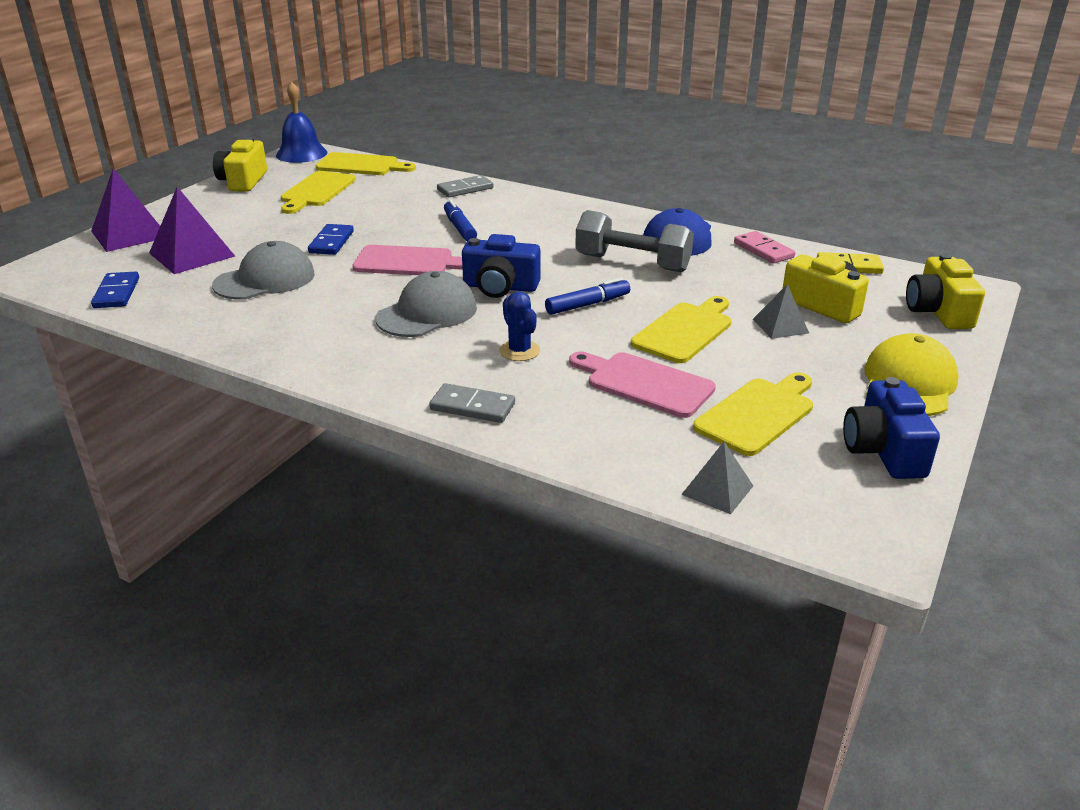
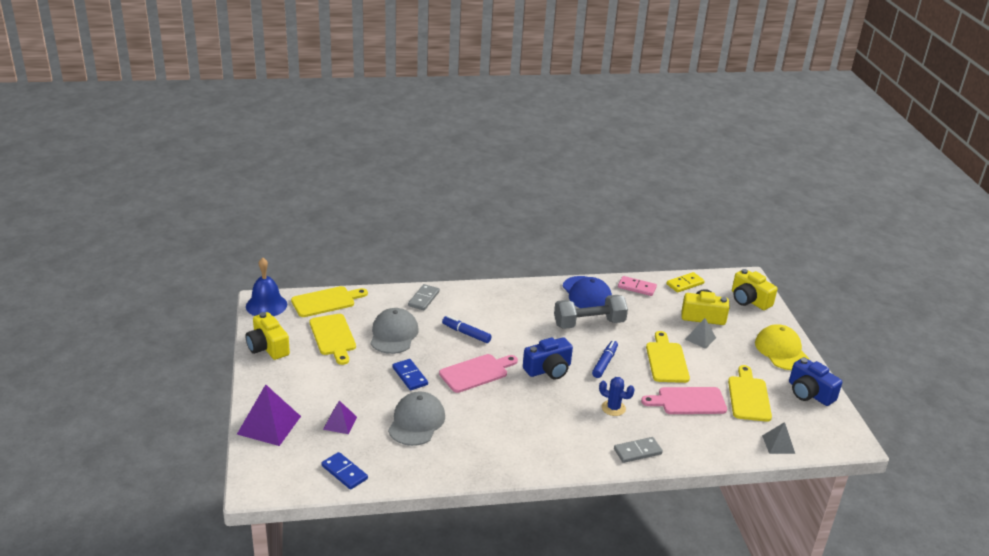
camera: 40 degrees left, 0 degrees up
(192, 254) = (340, 423): purple pyramid -> purple pyramid, size x0.57
(427, 313) = (538, 404): grey cap -> grey cap (393, 334)

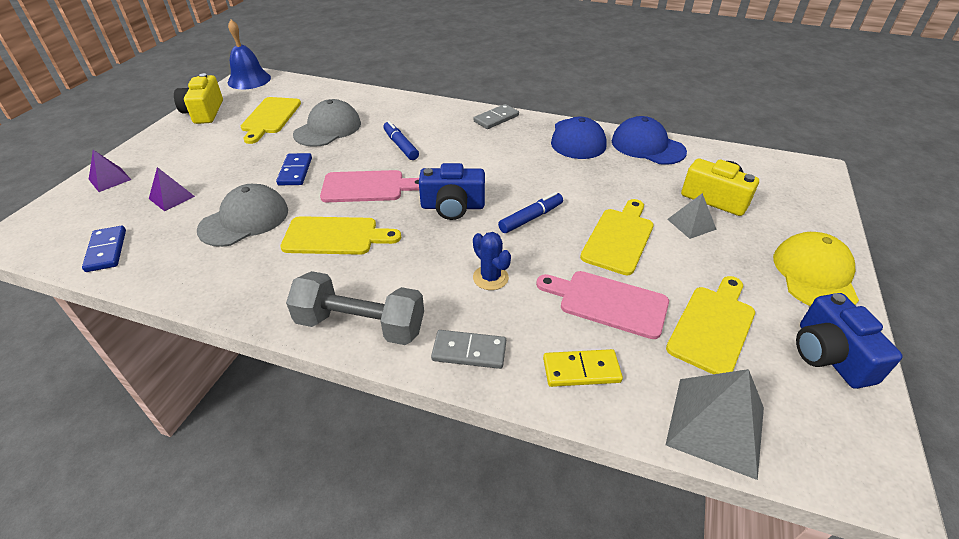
camera: 30 degrees right, 10 degrees up
(269, 425) = (109, 179): purple pyramid -> purple pyramid, size x0.57
(326, 301) = (302, 88): yellow cutting board -> yellow cutting board (335, 236)
(424, 299) = (394, 105): grey domino -> grey domino (496, 119)
(589, 323) = (552, 170): grey dumbbell -> grey dumbbell (360, 325)
(637, 287) = (647, 146): pink domino -> blue cap
(685, 284) = (717, 156): yellow domino -> yellow domino (581, 370)
(749, 300) = (801, 195): yellow camera -> none
(778, 444) = (716, 426): grey pyramid -> grey pyramid, size x1.75

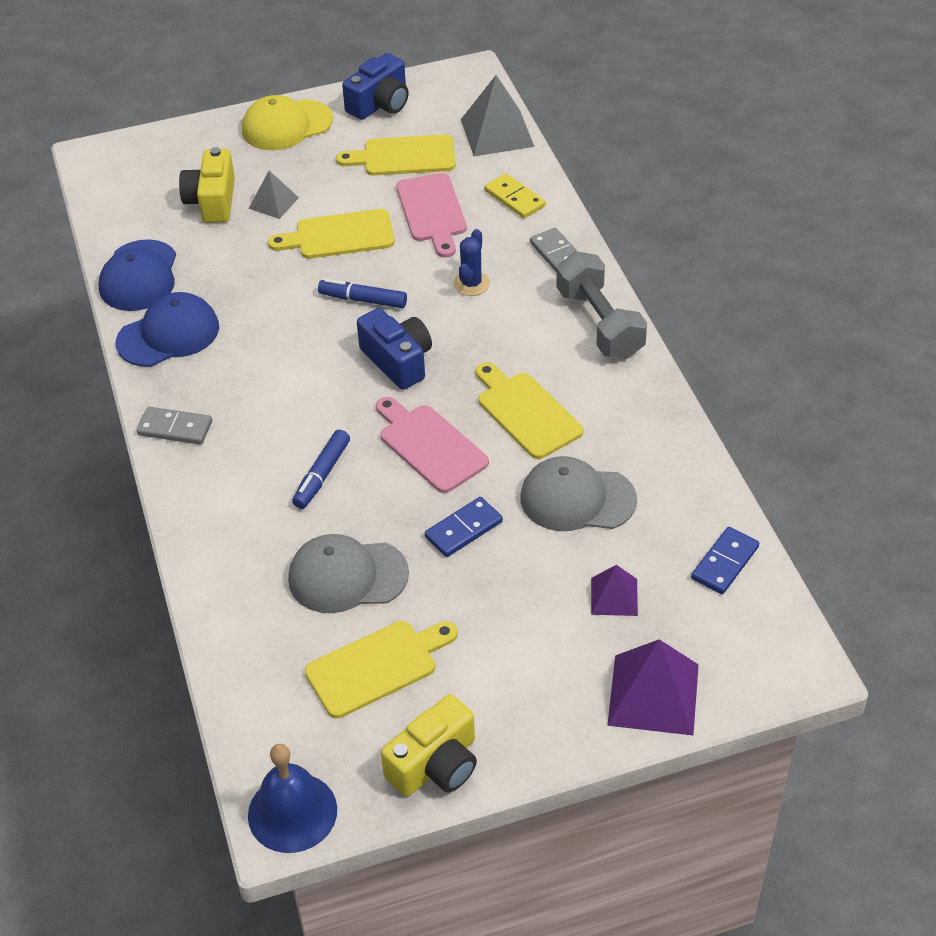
camera: 125 degrees left, 5 degrees up
(109, 179) = (653, 694): purple pyramid -> purple pyramid, size x1.75

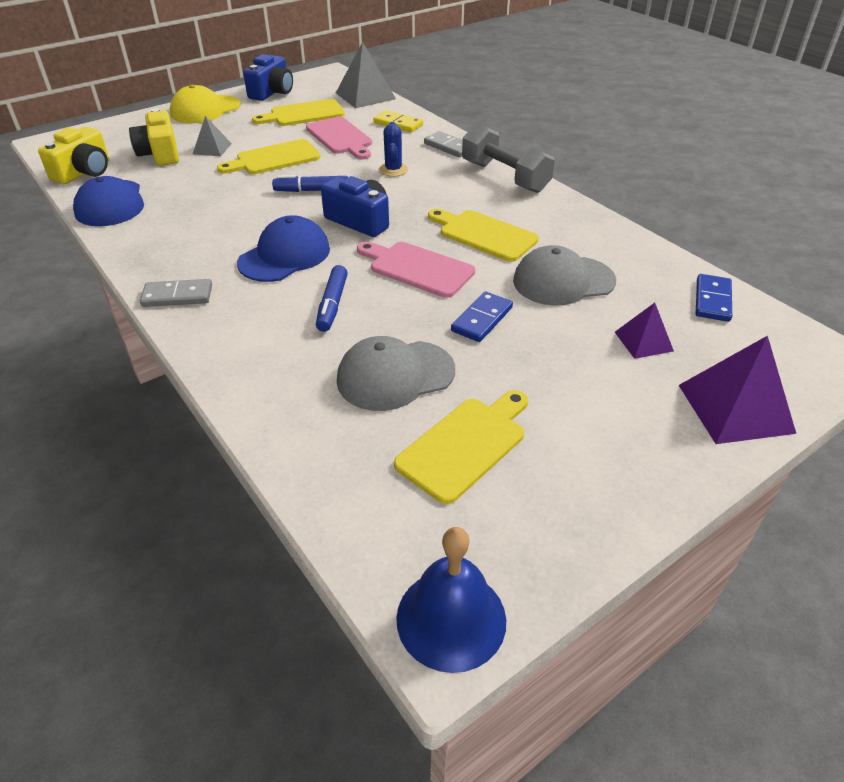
camera: 20 degrees left, 5 degrees down
(168, 334) = (149, 235): blue cap -> blue cap (284, 256)
(435, 764) = (578, 523): yellow camera -> yellow camera (84, 172)

